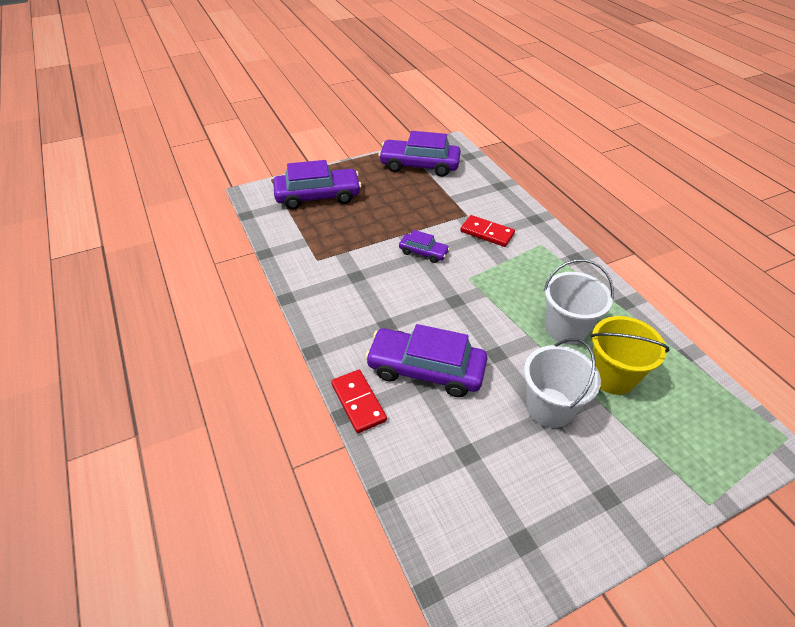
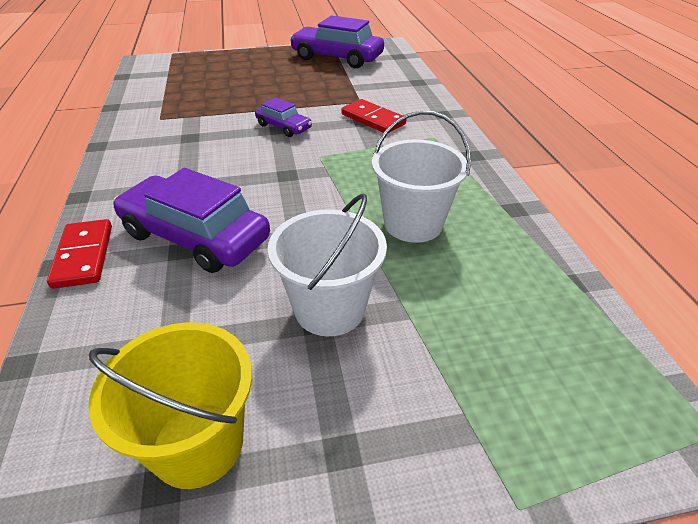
camera: 15 degrees right, 5 degrees down
(318, 196) = (207, 70): purple car -> none
(612, 376) = (447, 288): yellow bucket -> yellow bucket (198, 444)

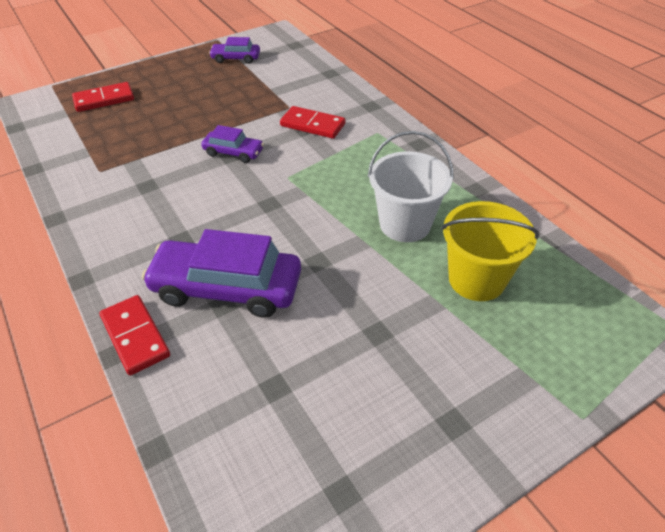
camera: 20 degrees left, 5 degrees up
(198, 444) = (349, 456): yellow bucket -> yellow bucket (476, 279)
(204, 69) = (104, 99): none -> red domino
(329, 309) = (382, 319): white bucket -> none
(337, 58) = (236, 58): purple car -> purple car, size x0.52

